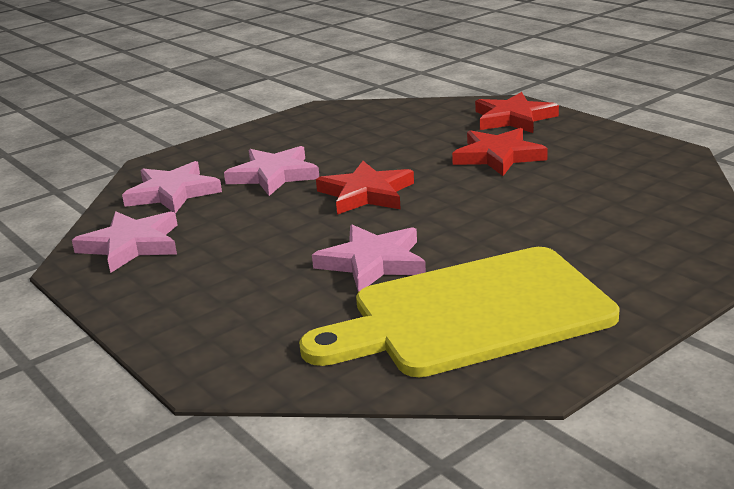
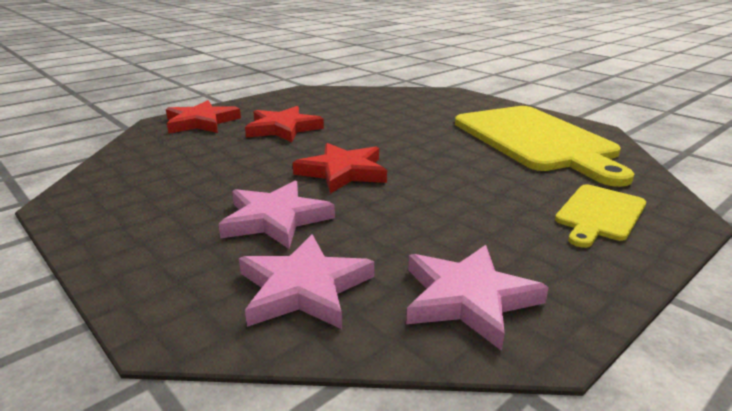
camera: 95 degrees left, 0 degrees up
(234, 322) = (599, 214): none -> yellow cutting board
(373, 262) = (476, 167): pink star -> none

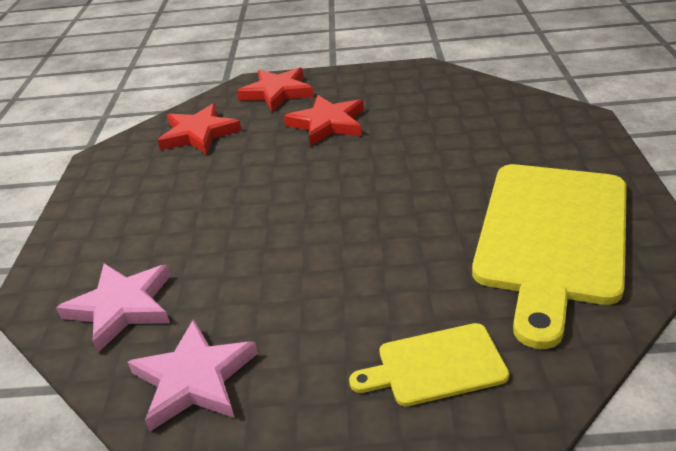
camera: 45 degrees right, 10 degrees up
(275, 219) = (186, 233): pink star -> none
(343, 172) = (298, 202): red star -> red star (199, 134)

